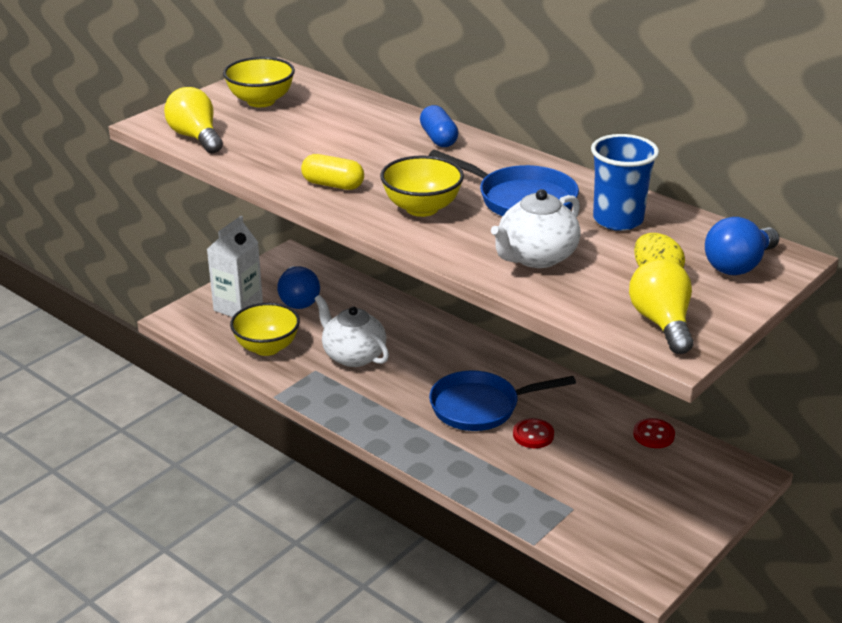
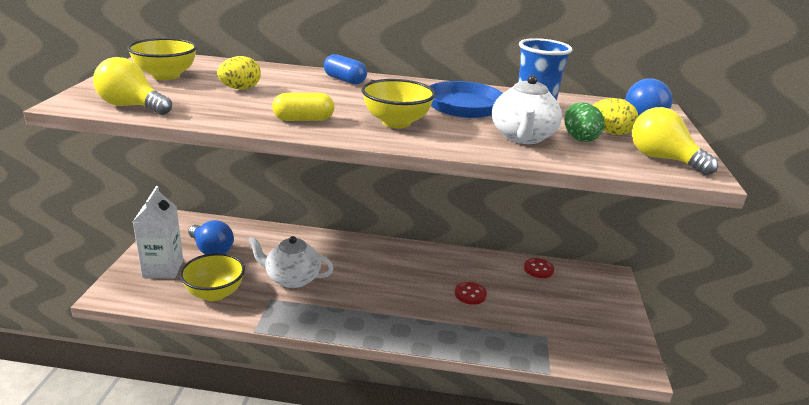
camera: 35 degrees left, 5 degrees down
(315, 132) = (240, 89): none -> yellow egg
(480, 407) = (417, 287): blue pan -> none
(603, 274) = (579, 138): none -> green egg

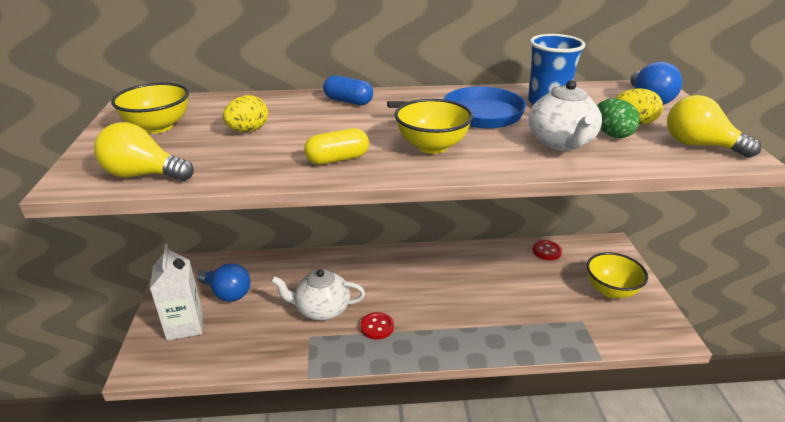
camera: 10 degrees left, 5 degrees up
(215, 293) = (250, 343): yellow bowl -> yellow bowl (611, 290)
(470, 294) = (497, 291): red button -> red button (377, 327)

